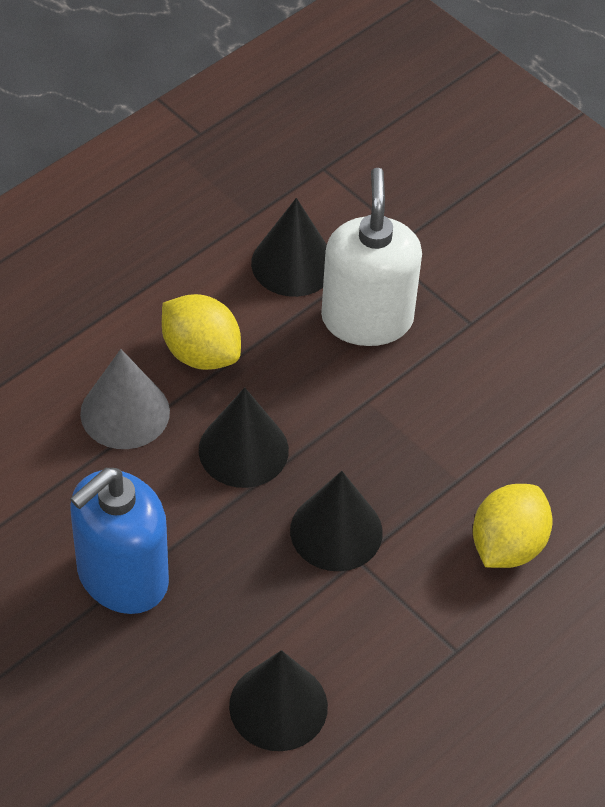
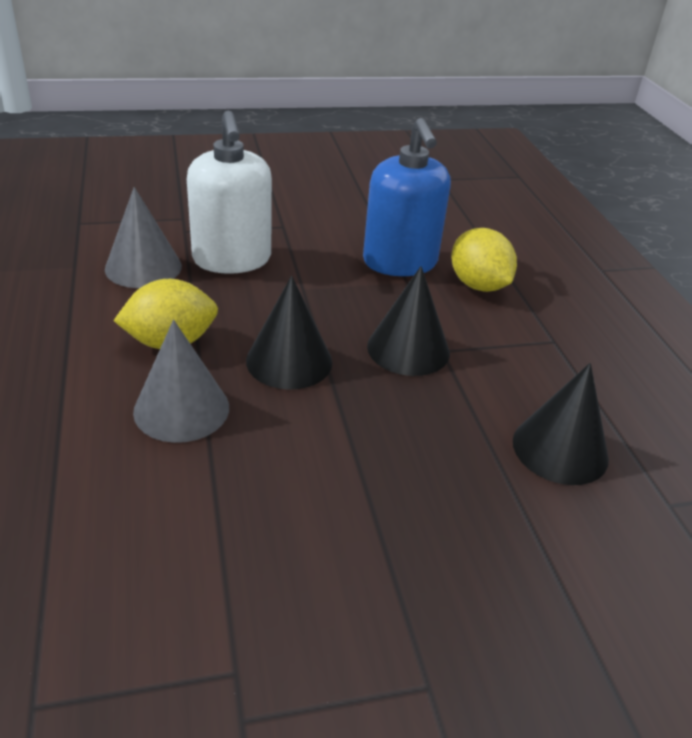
camera: 60 degrees left, 15 degrees down
(122, 577) = (360, 489): blue soap dispenser -> blue soap dispenser (400, 262)
(293, 263) = (143, 267): black cone -> grey cone
(367, 319) = (232, 259): white soap dispenser -> white soap dispenser turned 135 degrees counterclockwise

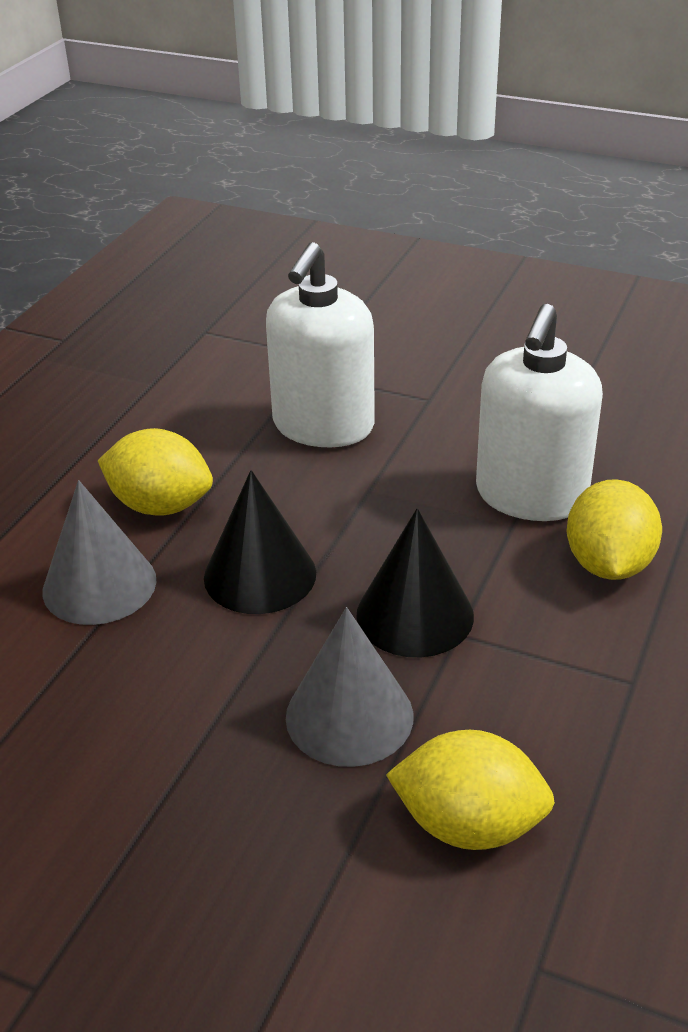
camera: 40 degrees right, 0 degrees up
(143, 267) = (218, 406): grey cone -> grey cone (349, 716)
(400, 262) = (531, 496): blue soap dispenser -> white soap dispenser
(560, 449) = (469, 825): black cone -> yellow lemon

